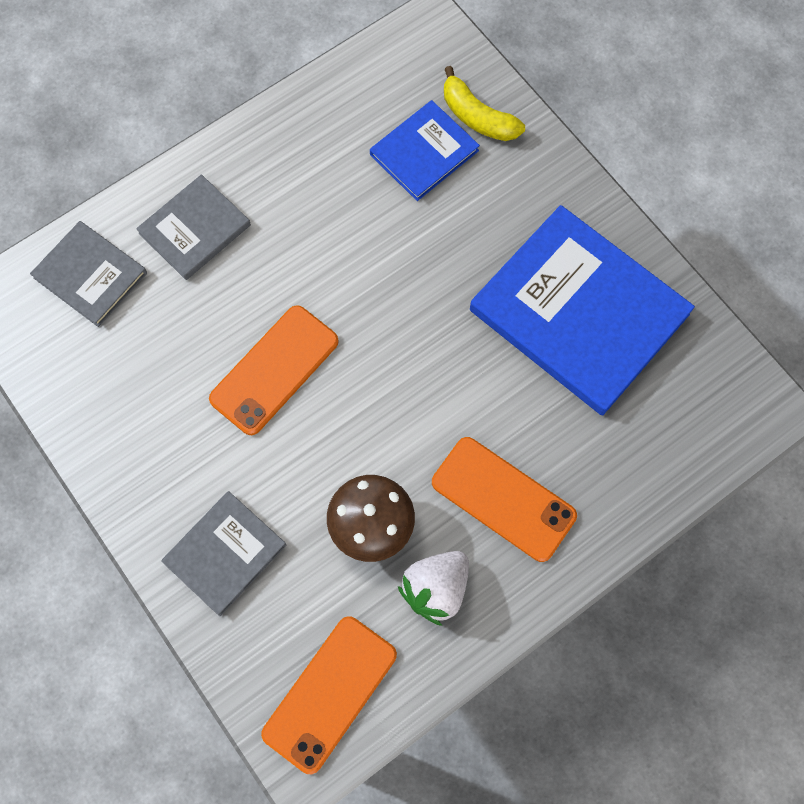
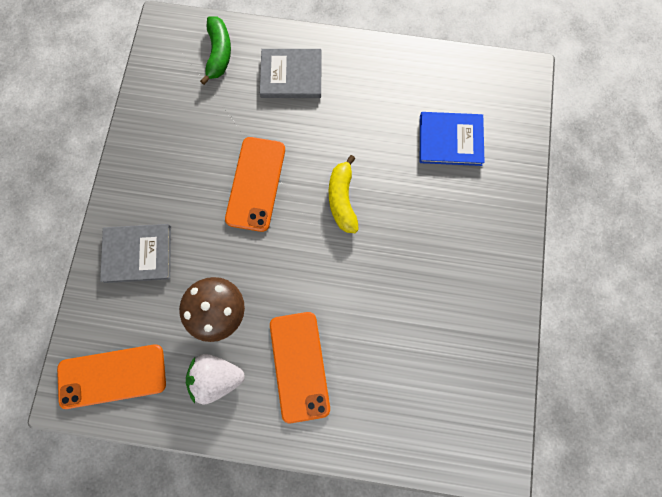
camera: 45 degrees right, 5 degrees up
(90, 275) = (219, 54): grey book -> green banana
(274, 370) = (255, 184): orange phone -> orange phone turned 75 degrees counterclockwise
(477, 117) = (500, 146): yellow banana -> yellow banana (342, 199)
(578, 312) = (445, 305): blue book -> none

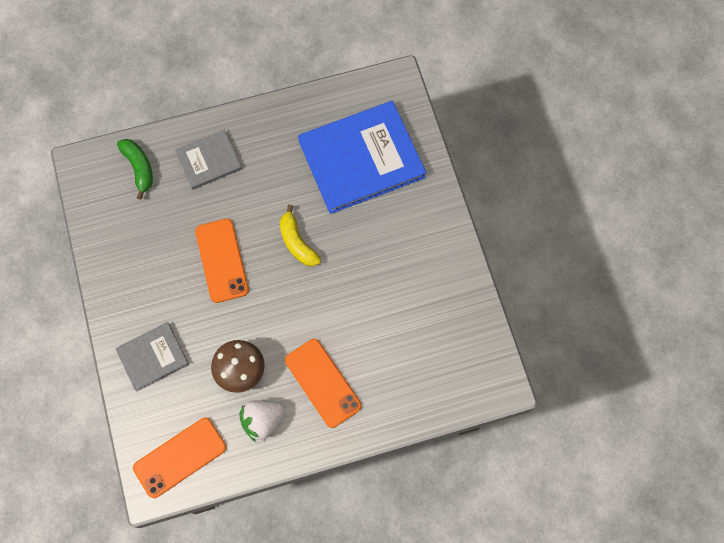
camera: 25 degrees left, 5 degrees down
(450, 140) = (361, 159): blue book -> blue book, size x1.91

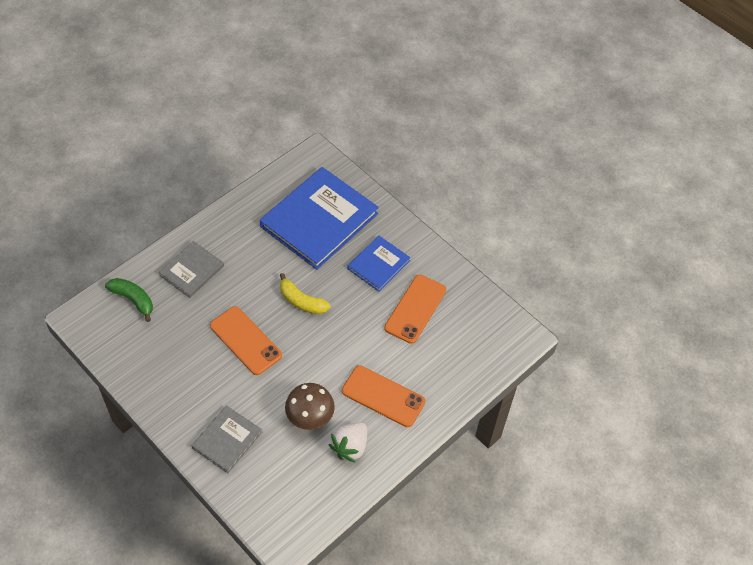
camera: 30 degrees left, 15 degrees down
(180, 457) = (295, 508): orange phone -> orange phone (415, 309)
(395, 236) = (378, 265): none -> blue book

